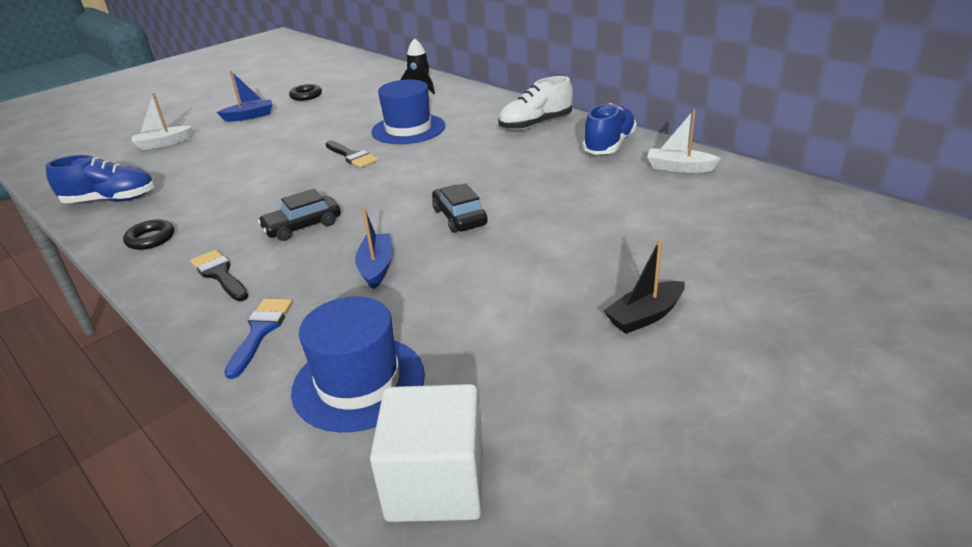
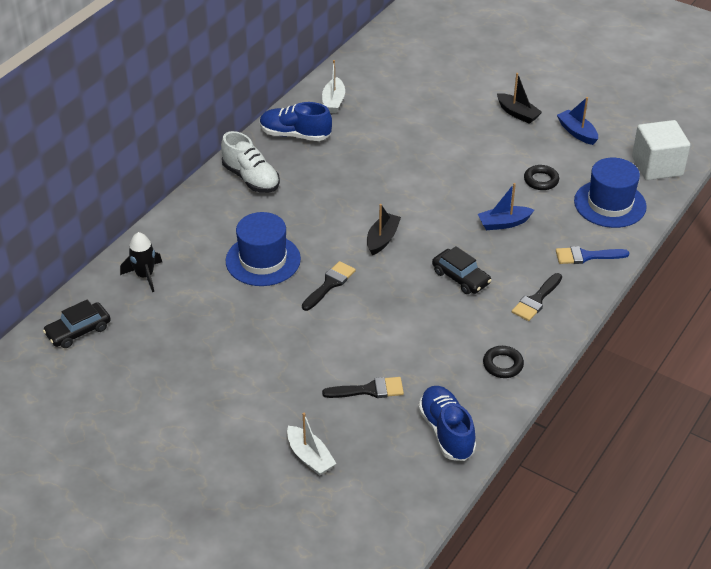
camera: 105 degrees left, 10 degrees up
(201, 168) = (369, 390): none -> black brush
(249, 116) = (226, 407): blue boat -> blue boat (577, 132)
(306, 96) = (157, 375): black ring -> black ring (541, 180)
(400, 185) = (382, 239): none -> black boat
(459, 217) = (428, 197): black car -> black car (78, 331)

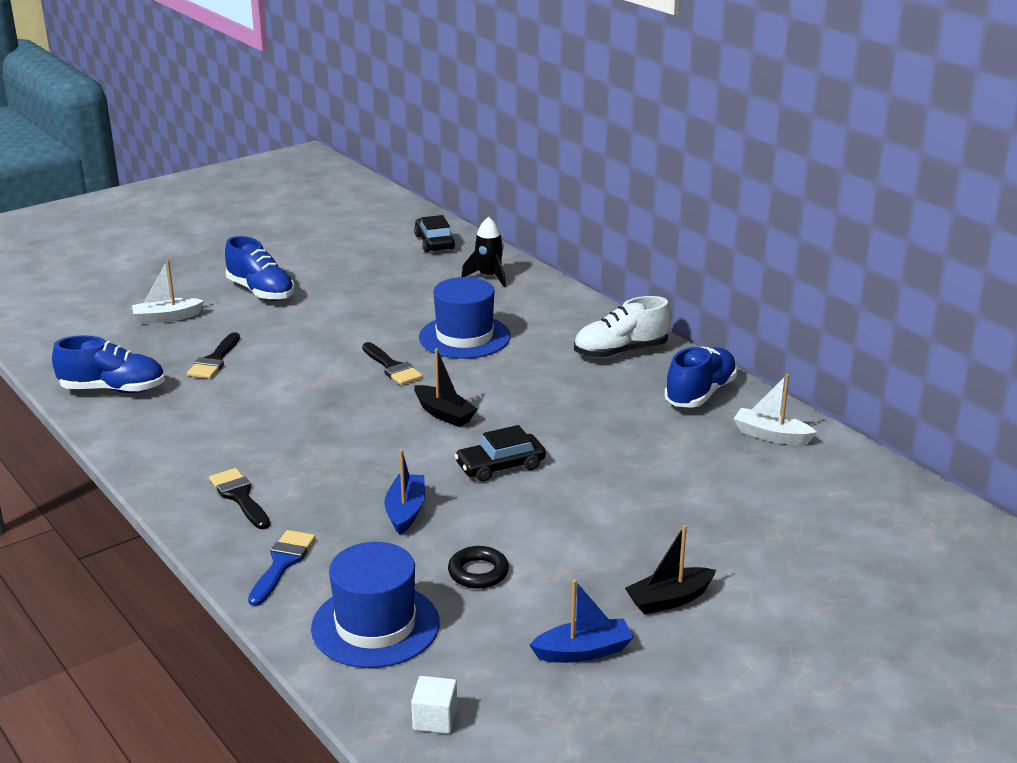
camera: 110 degrees right, 15 degrees down
(230, 413) = (261, 292): none -> blue shoe
(460, 277) = (329, 452): black car -> black car (500, 466)
(503, 365) = (163, 445): black ring -> none
(657, 166) = (435, 719): white cube -> white cube, size x0.47

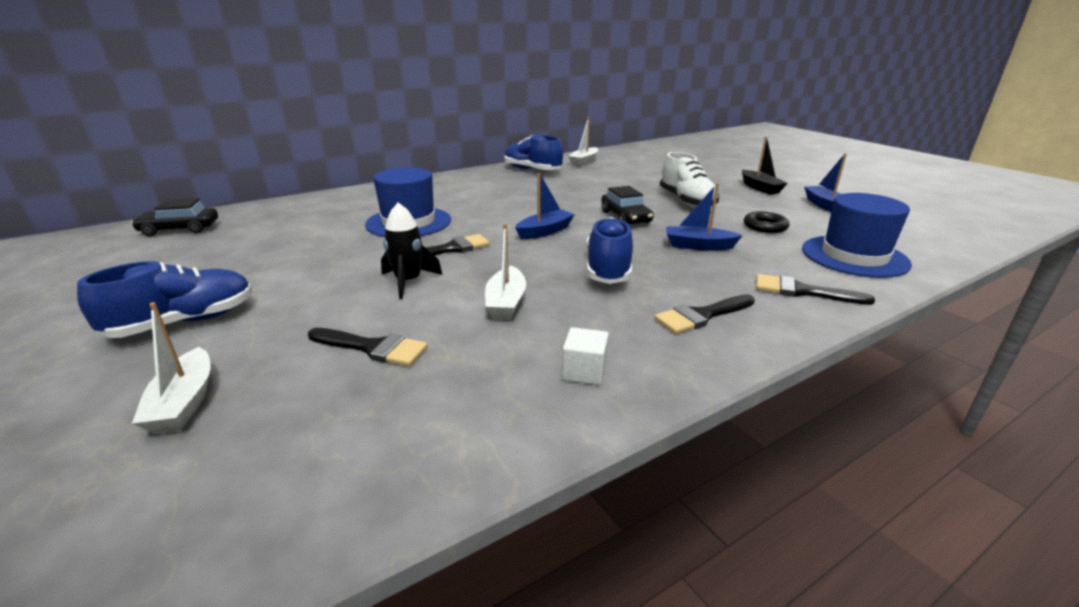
camera: 85 degrees left, 0 degrees up
(113, 389) = (419, 439): blue shoe -> blue shoe (608, 269)
(276, 403) = (506, 302): none -> white boat
(282, 564) = (802, 291): blue brush -> black brush
(435, 719) = (932, 240): white cube -> white cube (584, 371)
(444, 414) = (544, 231): black boat -> blue boat
(489, 277) = (294, 211): black rocket -> black rocket (408, 282)
(621, 352) = (466, 182): white shoe -> white shoe (686, 201)

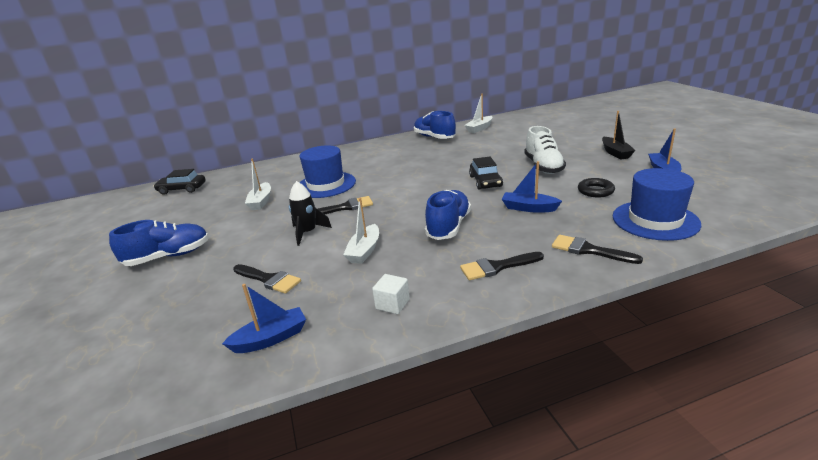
camera: 15 degrees right, 0 degrees up
(184, 402) = (156, 308): white boat -> white boat (261, 201)
(544, 231) = (417, 194): blue boat -> blue boat (271, 338)

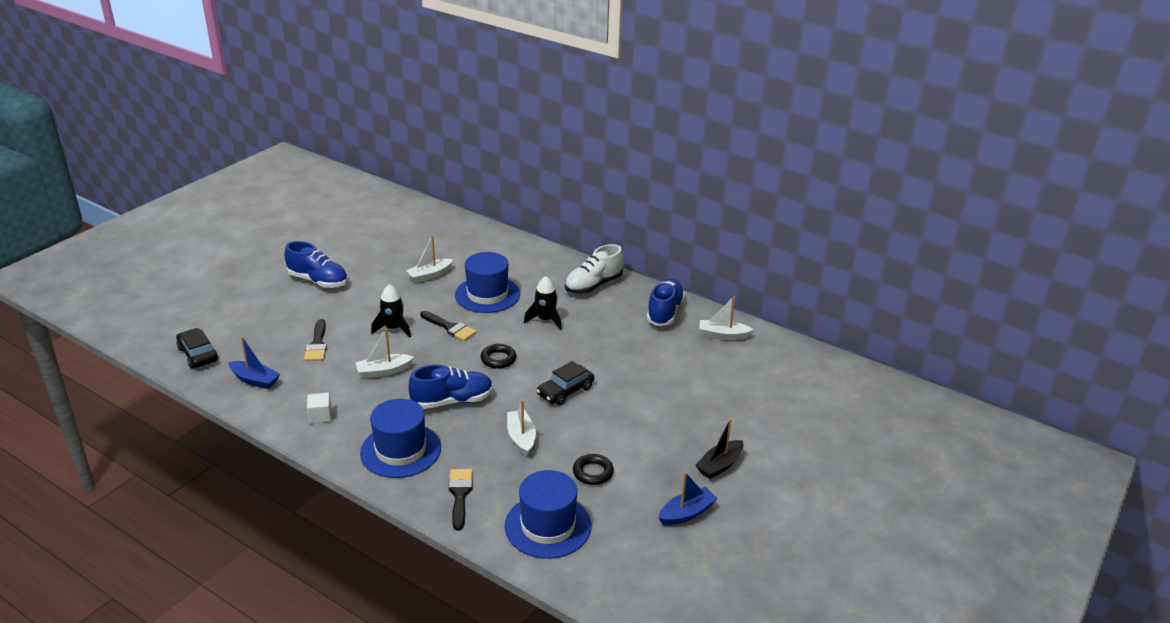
camera: 50 degrees right, 5 degrees up
(182, 189) = (423, 219): black car -> black car (198, 354)
(390, 171) = (545, 320): none -> black rocket
(415, 197) = (498, 359): none -> black ring
(497, 267) = (400, 450): black brush -> blue hat
(529, 208) = (521, 438): blue boat -> white boat
(543, 166) = (634, 419): white shoe -> white shoe (593, 285)

